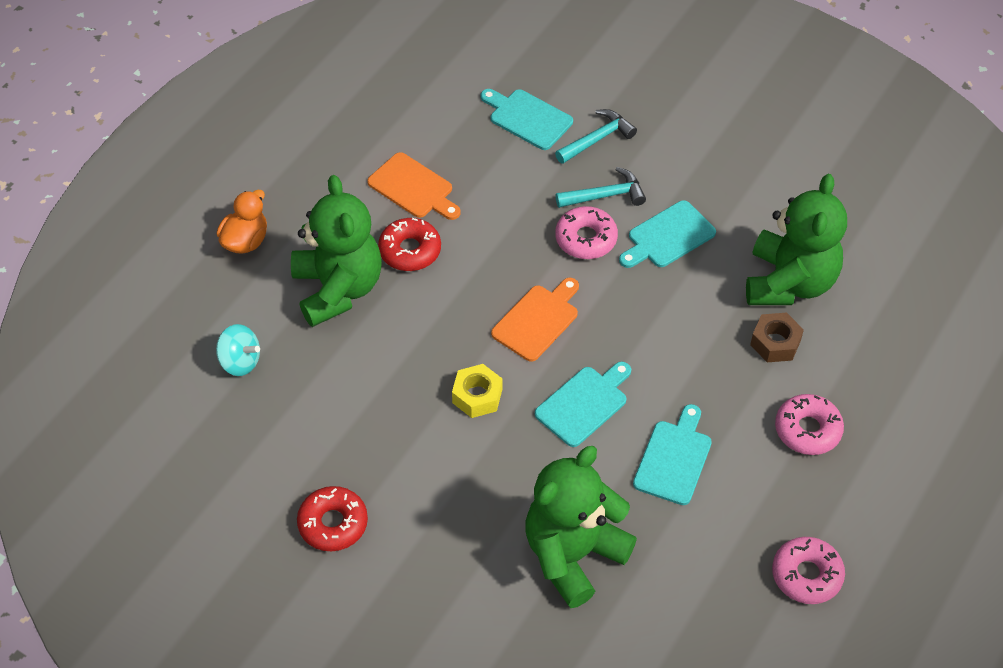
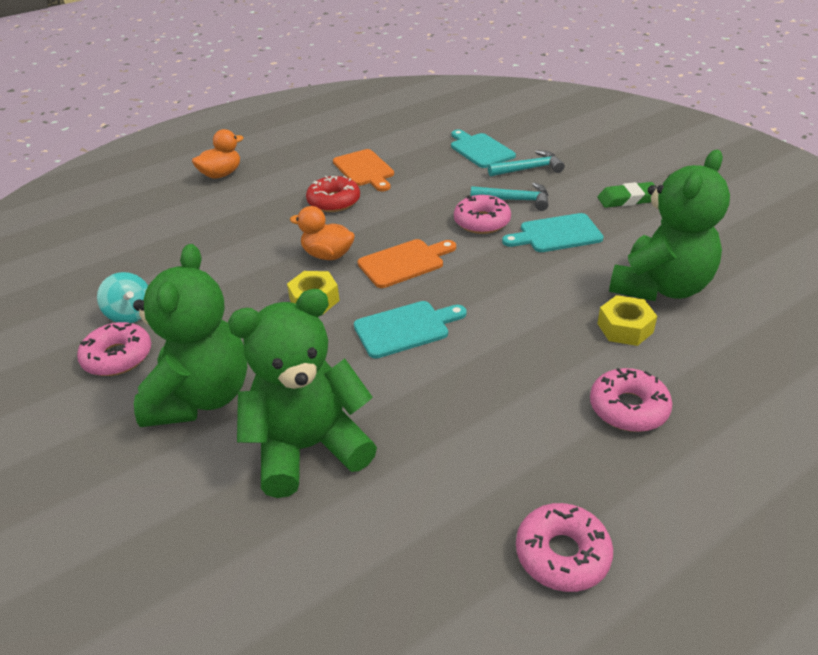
camera: 25 degrees right, 15 degrees down
(240, 362) = (152, 236): turquoise spinning top -> turquoise spinning top (130, 314)
(333, 523) = (118, 357): red donut -> pink donut
(338, 289) = (261, 211): green teddy bear -> green teddy bear (201, 397)
(453, 333) = (327, 255): none -> orange duck
(674, 458) = (466, 394): turquoise cutting board -> none
(718, 163) = (627, 199): none -> green eraser
(775, 343) = (625, 328): brown nut -> yellow nut

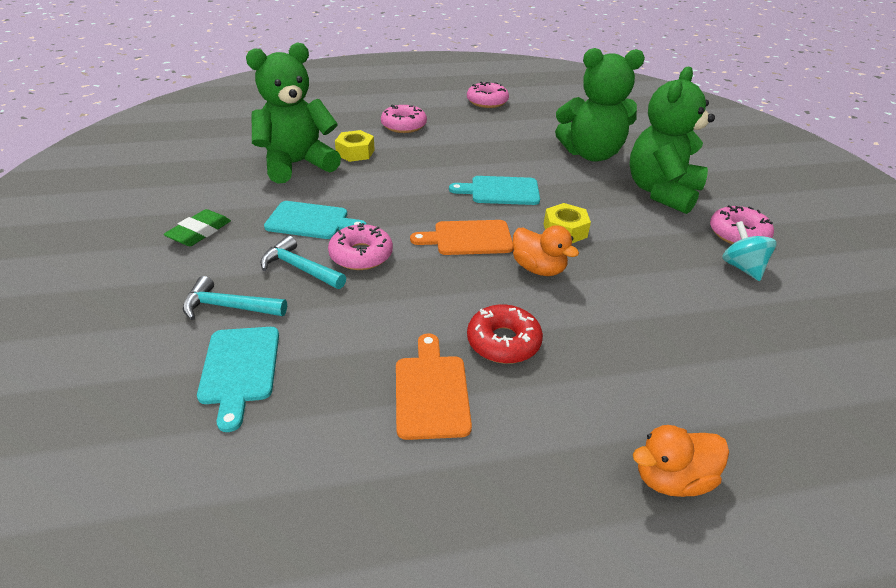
camera: 160 degrees left, 0 degrees up
(627, 199) = (199, 232): green eraser -> green eraser turned 75 degrees counterclockwise

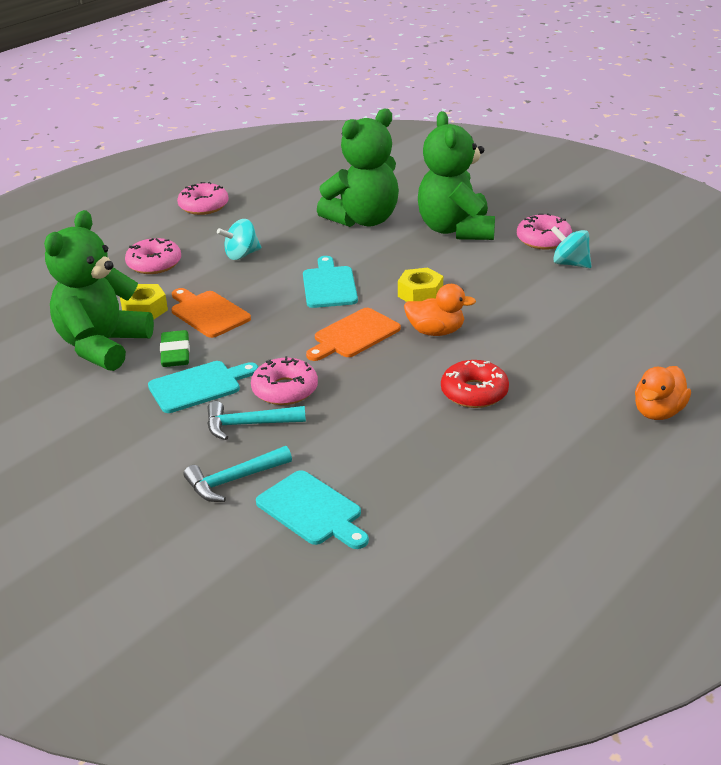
camera: 35 degrees left, 5 degrees down
(199, 232) = (106, 445): green eraser -> green eraser (175, 353)
(431, 391) = (467, 447): orange cutting board -> orange cutting board (208, 313)
(467, 143) = (241, 255): none -> turquoise spinning top
(500, 191) = (329, 285): turquoise cutting board -> turquoise cutting board turned 120 degrees clockwise

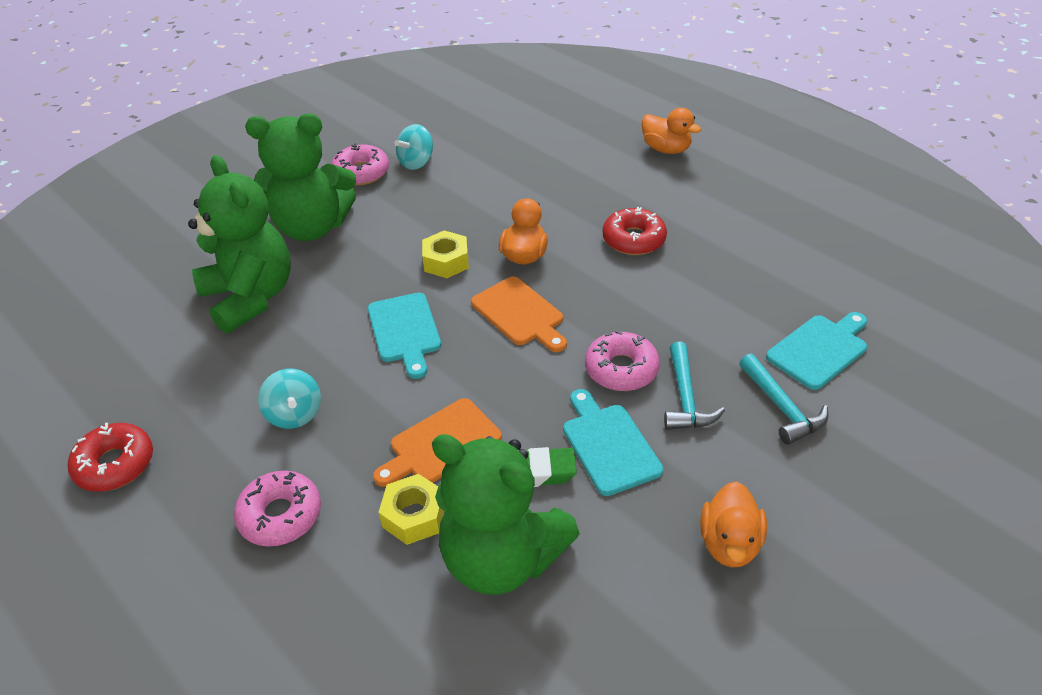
camera: 85 degrees left, 10 degrees up
(92, 445) = (729, 543): none -> orange duck
(203, 206) = (115, 464): pink donut -> red donut
(329, 285) = (405, 331): turquoise cutting board -> turquoise cutting board turned 105 degrees counterclockwise

